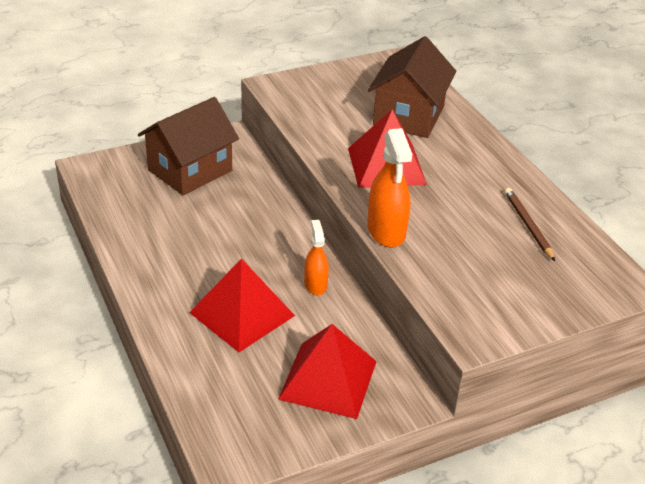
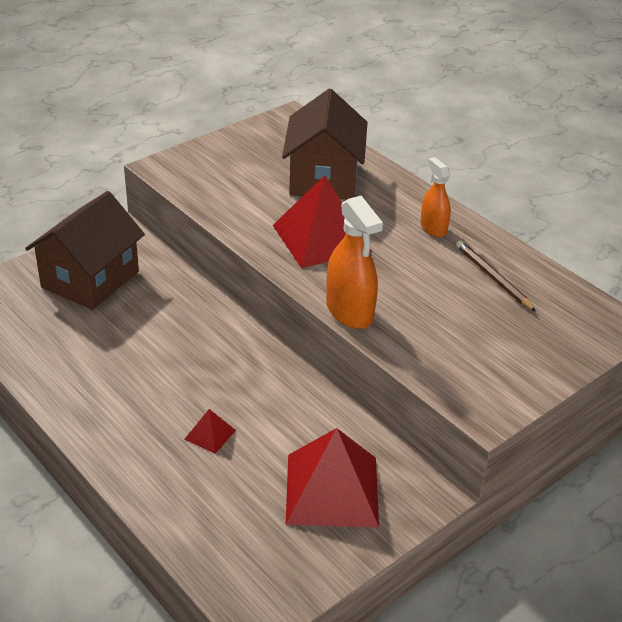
camera: 15 degrees left, 0 degrees up
(242, 314) = (210, 434): red pyramid -> red pyramid, size x0.43
(315, 284) = (279, 384): orange spray bottle -> orange spray bottle (433, 228)

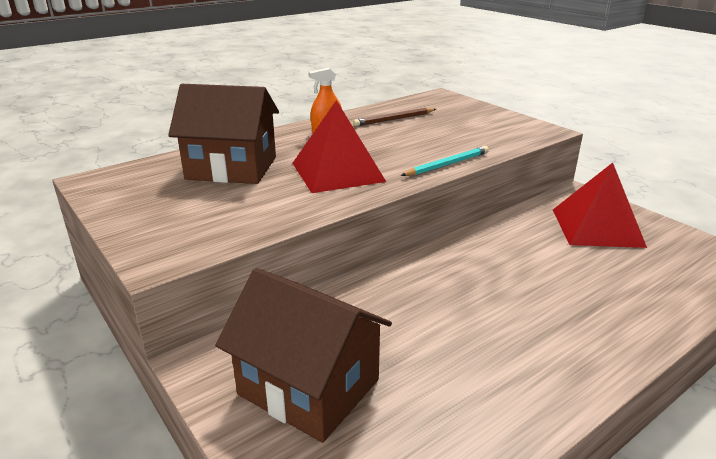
camera: 85 degrees left, 10 degrees down
(210, 434) = (565, 284): red pyramid -> none
(349, 311) = (447, 164): orange spray bottle -> turquoise pencil

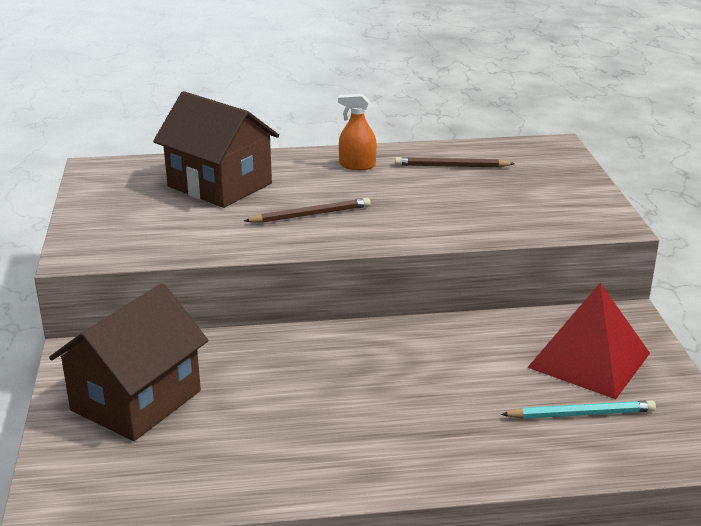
camera: 30 degrees right, 0 degrees up
(308, 387) = (136, 400): brown house -> brown house turned 60 degrees clockwise
(337, 172) = (310, 215): red pyramid -> brown pencil
(447, 164) = (431, 236): turquoise pencil -> turquoise pencil (581, 414)

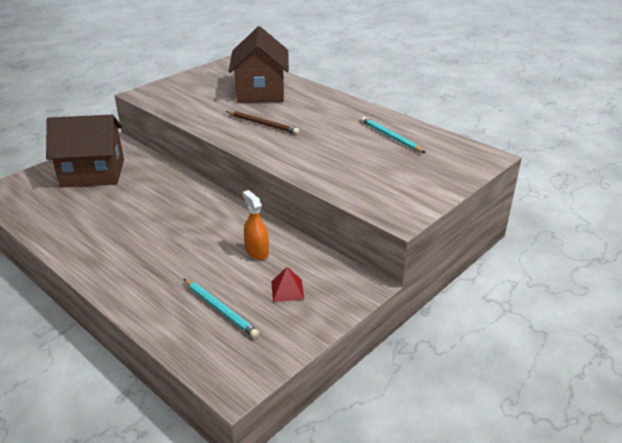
camera: 50 degrees right, 5 degrees up
(357, 165) = (343, 113): orange spray bottle -> orange spray bottle (257, 252)
(451, 166) = (391, 137): brown pencil -> turquoise pencil
(589, 360) = (287, 290): red pyramid -> red pyramid, size x0.43

